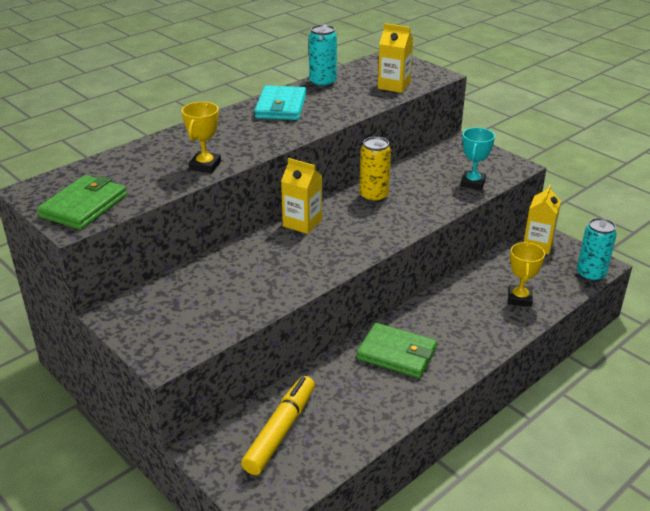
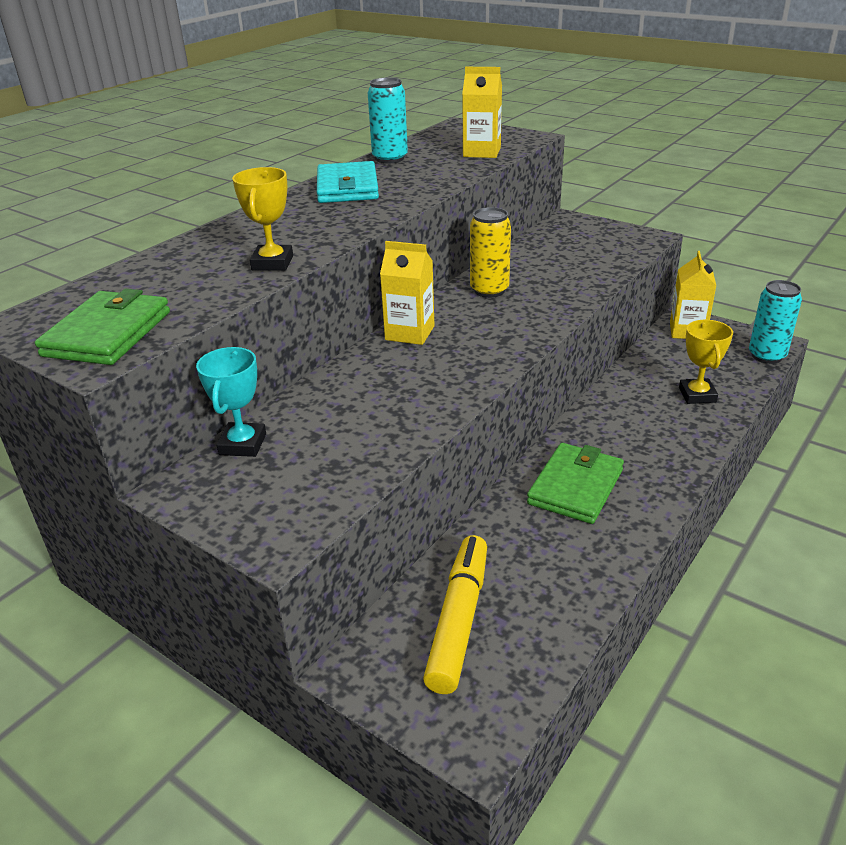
camera: 10 degrees left, 0 degrees up
(397, 353) = (575, 487): green wallet -> green wallet turned 75 degrees counterclockwise
(473, 183) = (605, 260): turquoise trophy -> turquoise trophy (243, 444)

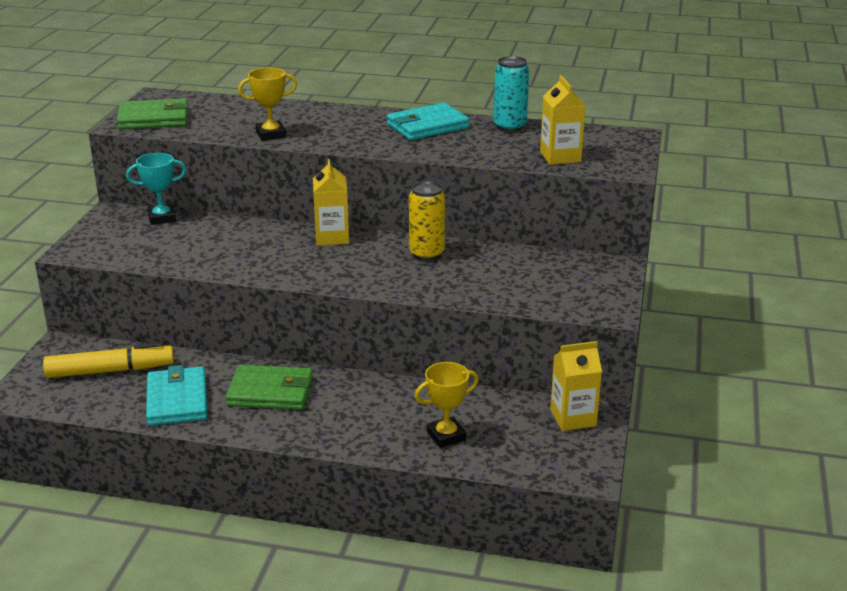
camera: 65 degrees right, 5 degrees down
(562, 565) = (177, 400): none -> turquoise wallet
(766, 356) = (555, 472): turquoise can -> none

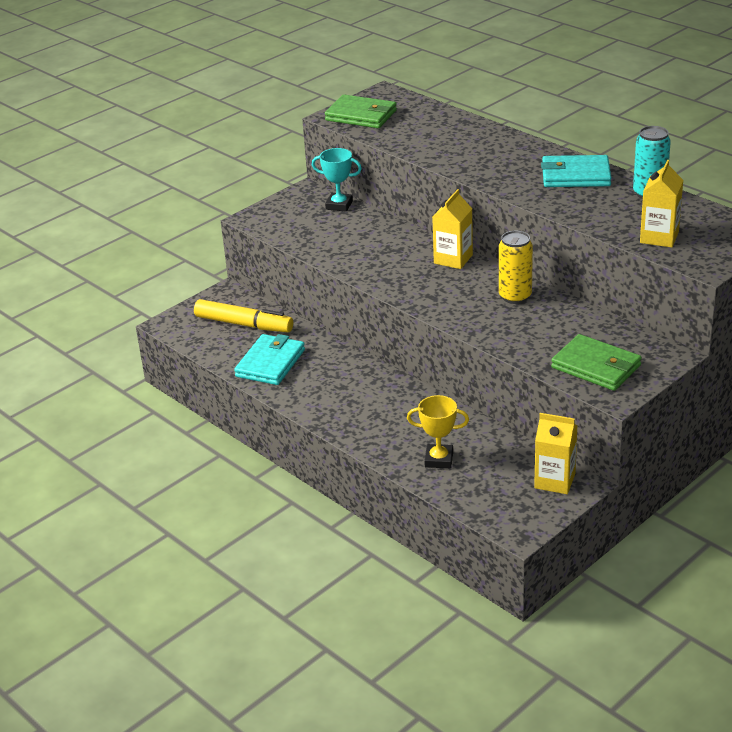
camera: 35 degrees right, 5 degrees up
(271, 134) = (436, 153): yellow trophy -> none
(271, 392) = (341, 378): green wallet -> green wallet (596, 366)

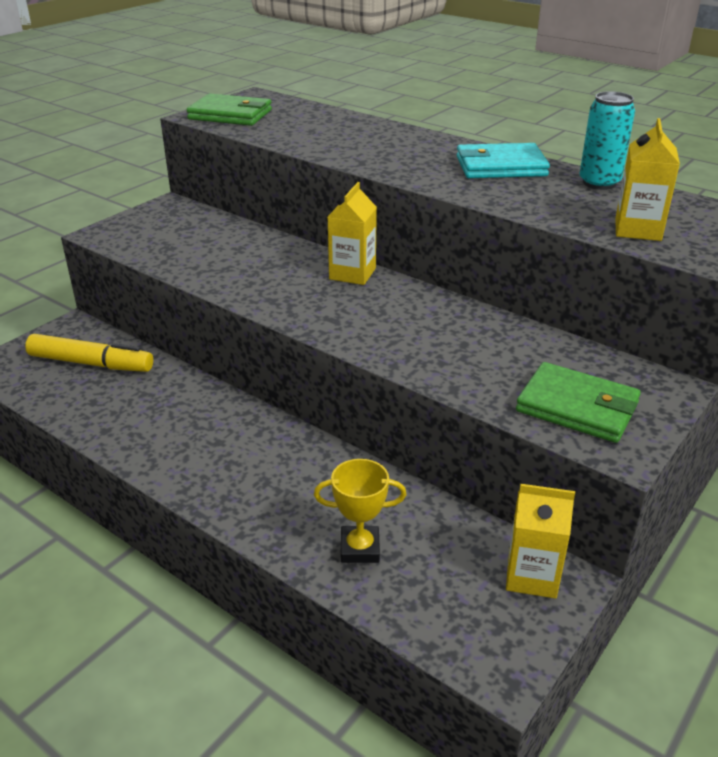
camera: 10 degrees left, 0 degrees up
(270, 363) = (122, 413): turquoise wallet -> none
(339, 205) = (208, 218): turquoise trophy -> none
(515, 296) = (440, 316): yellow can -> none

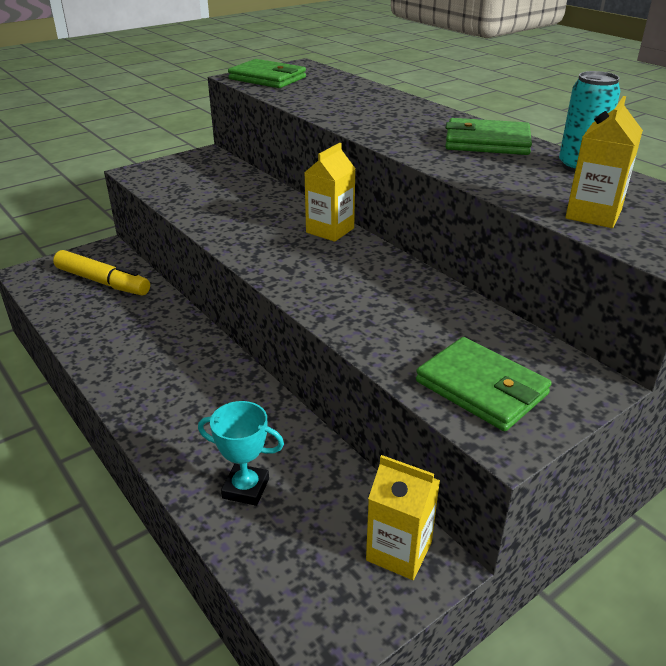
camera: 15 degrees right, 0 degrees up
(360, 548) = (246, 488): yellow trophy -> turquoise trophy
(500, 166) = (487, 142): turquoise wallet -> green wallet

